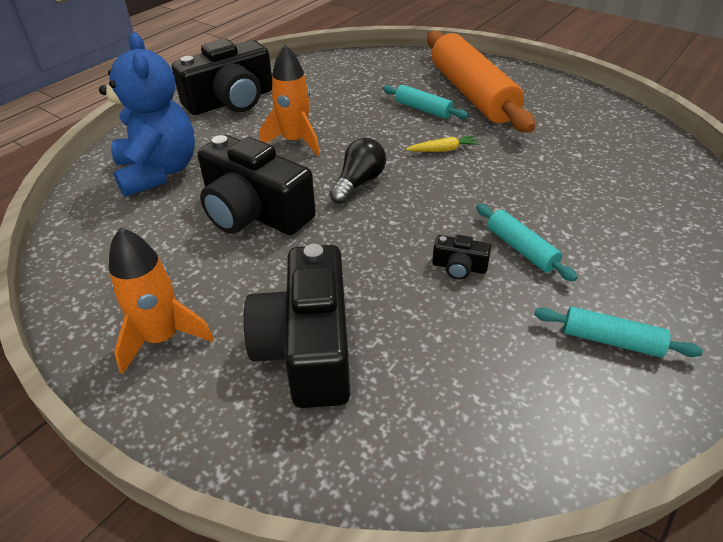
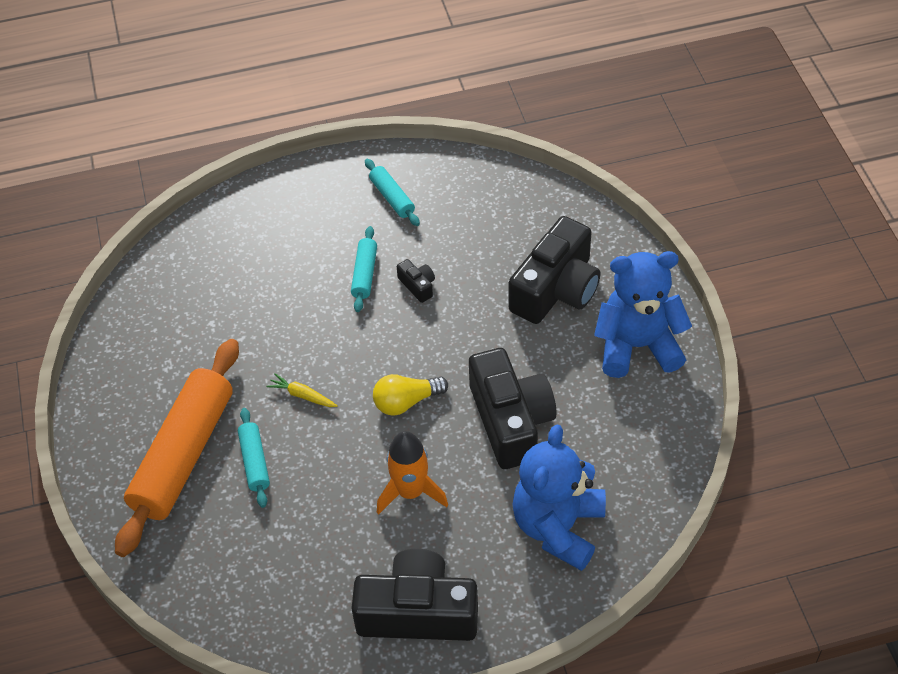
camera: 140 degrees left, 10 degrees up
(162, 338) = (637, 346): orange rocket -> blue teddy bear
(358, 183) = (406, 402): black light bulb -> yellow light bulb

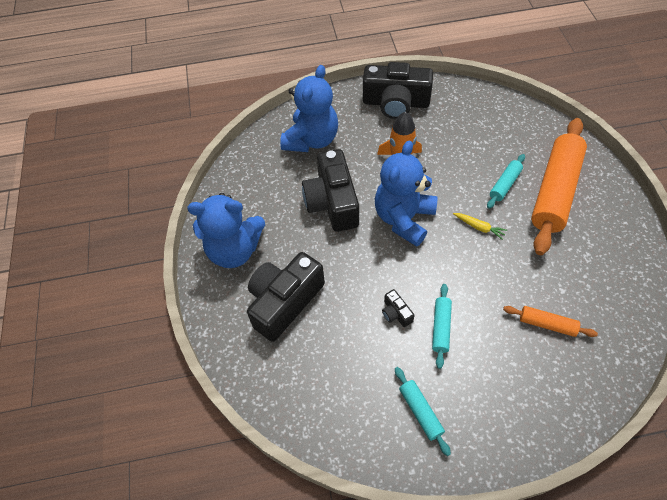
camera: 175 degrees left, 5 degrees up
(240, 285) = (547, 324): none -> orange rolling pin
(254, 462) = (505, 184): turquoise rolling pin -> turquoise rolling pin turned 45 degrees clockwise
(406, 402) = (404, 219): yellow light bulb -> blue teddy bear

